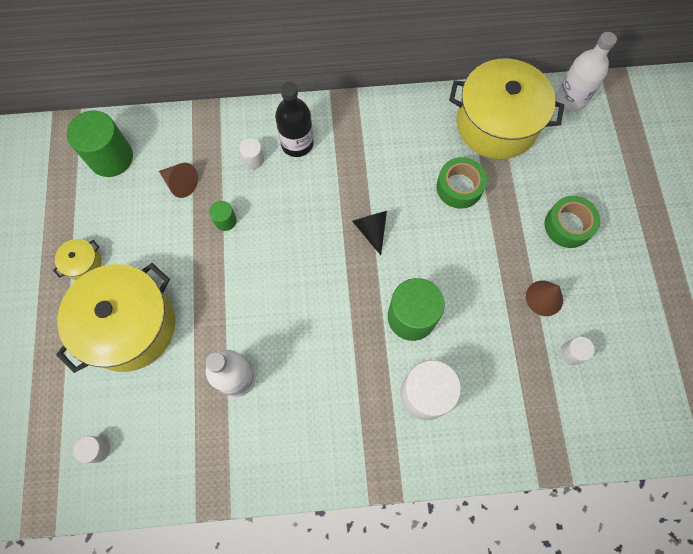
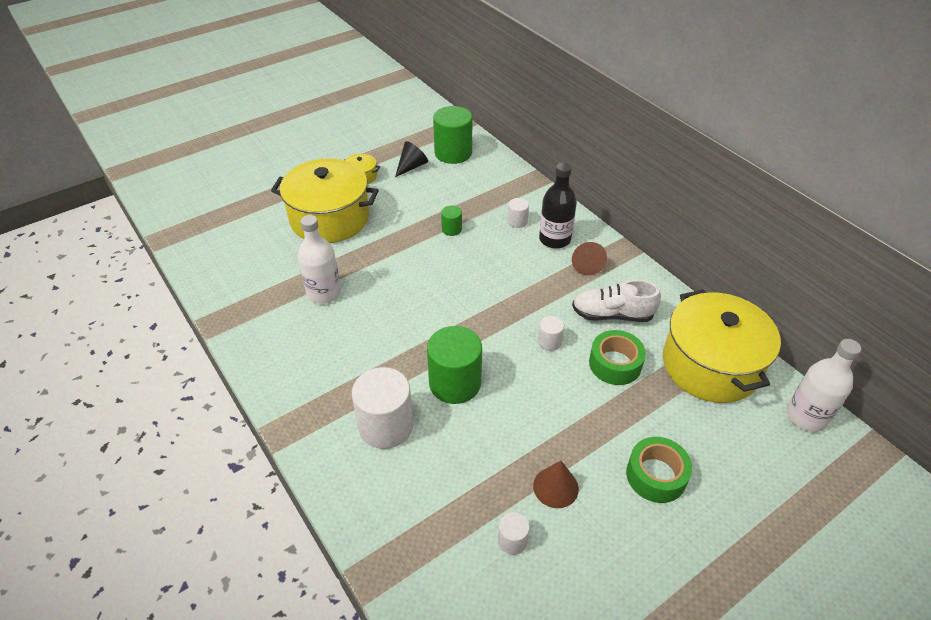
camera: 60 degrees right, 25 degrees down
(98, 449) = (226, 244): white cylinder -> white cylinder (549, 342)
(180, 183) = (462, 193): brown cone -> brown cone (586, 264)
(371, 230) = (517, 319): black cone -> black cone (411, 166)
(410, 156) = (612, 314): none -> white shoe

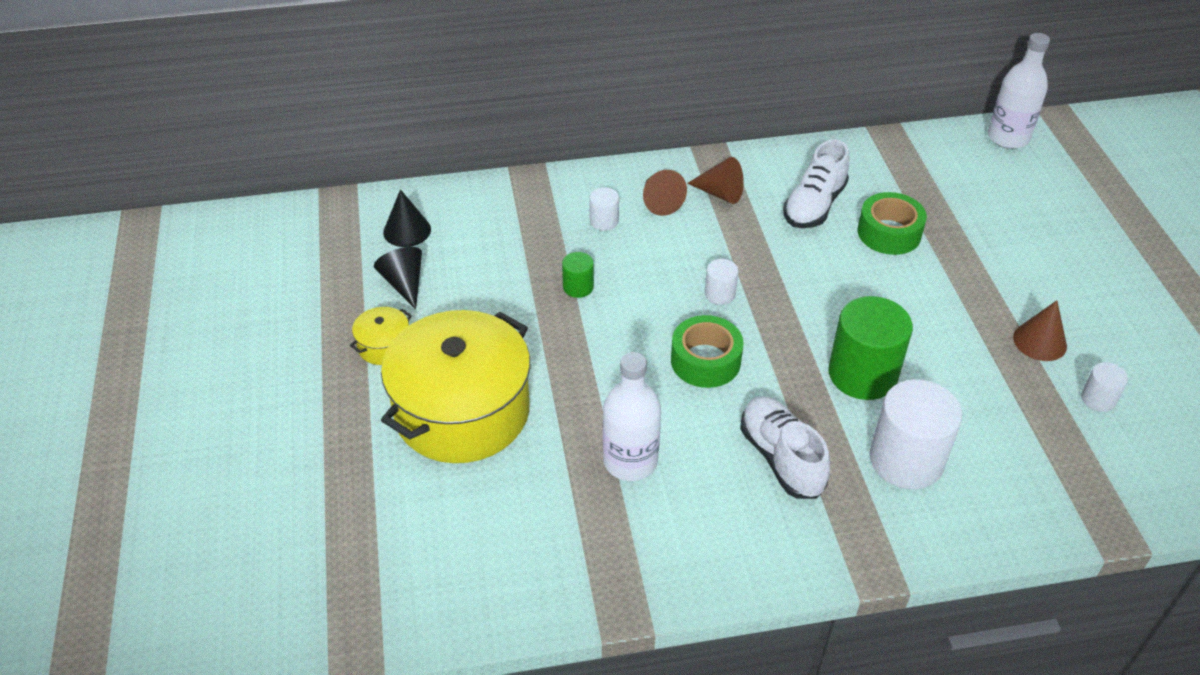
camera: 65 degrees left, 0 degrees up
(357, 360) = (781, 458): none -> white shoe
(453, 153) = (407, 230): green cylinder -> black cone
(549, 342) = (832, 270): white cylinder -> white cylinder (720, 294)
(554, 239) = (659, 202): black bottle -> brown cone
(656, 475) = (1046, 263): green tape -> green tape (705, 361)
(710, 365) = (919, 167): yellow pot -> none

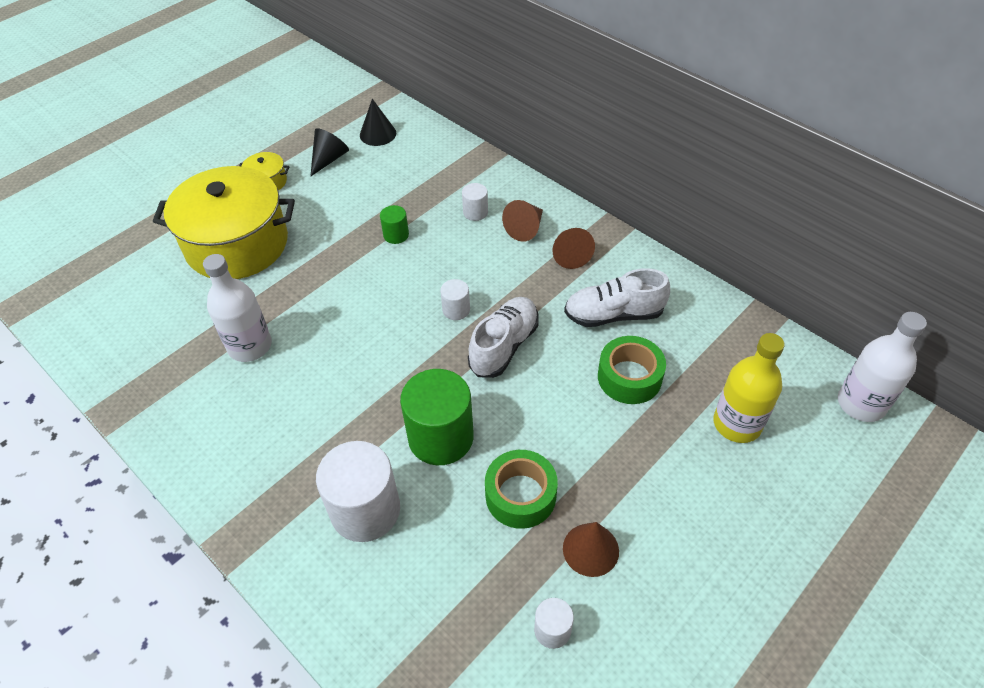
camera: 55 degrees right, 5 degrees up
(705, 361) = (378, 337): green tape -> green tape (520, 495)
(781, 458) = (311, 428): white shoe -> white shoe (504, 346)
(980, 204) = (737, 424): none -> yellow bottle

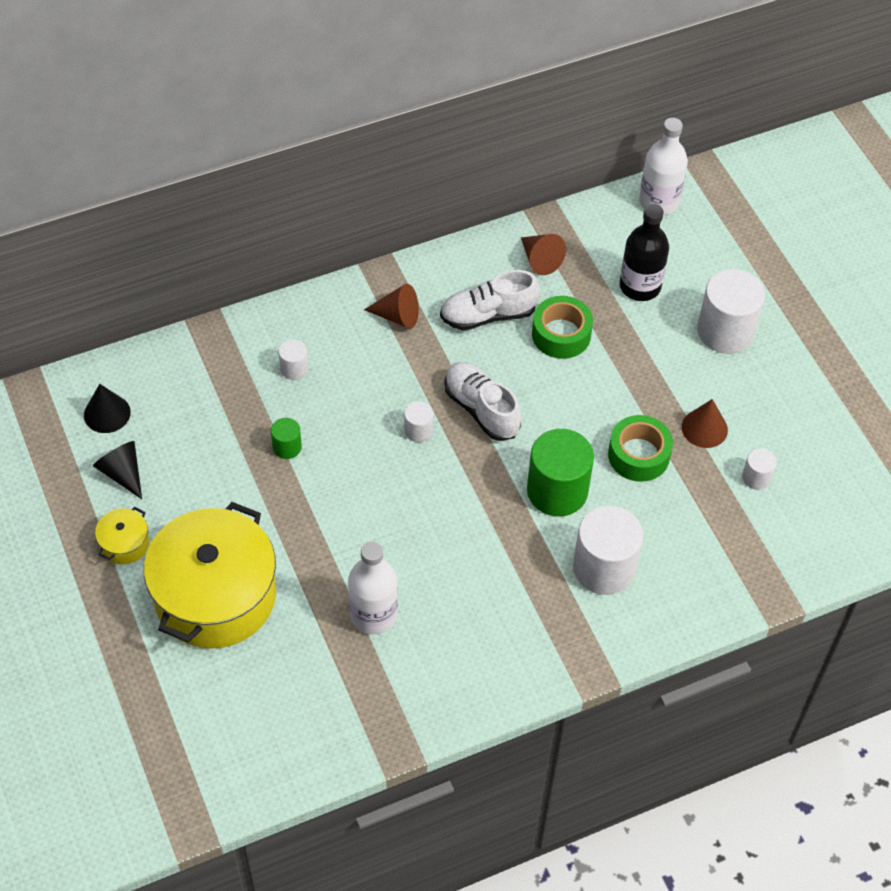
camera: 70 degrees left, 5 degrees up
(525, 228) = (342, 336): brown cone -> brown cone (540, 260)
(613, 314) = (488, 315): white shoe -> white shoe turned 60 degrees clockwise
(737, 424) = (640, 286): yellow bottle -> black bottle
(737, 527) = (725, 331): none -> white cylinder

